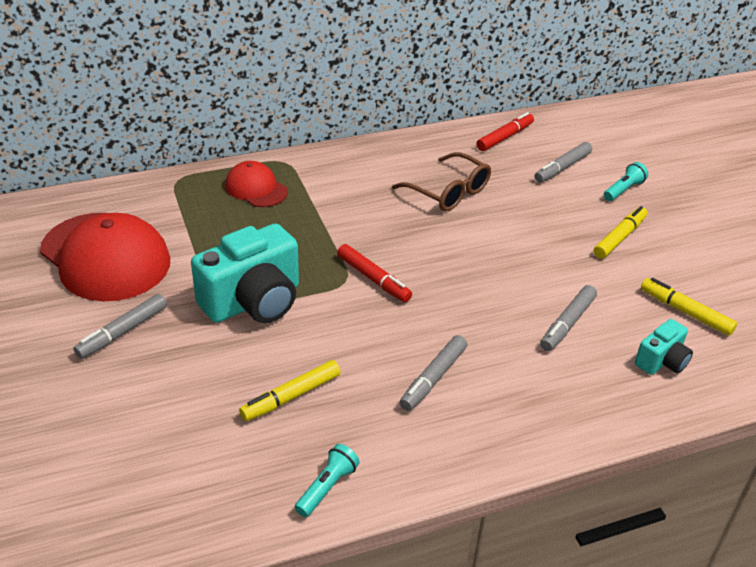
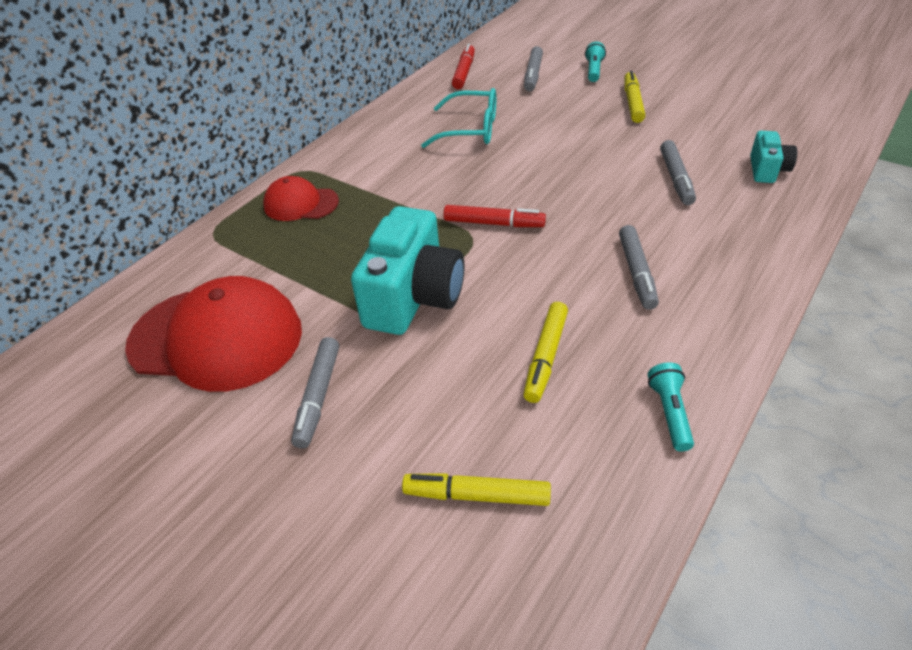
camera: 30 degrees left, 5 degrees up
(448, 192) = (470, 129): brown glasses -> turquoise glasses
(685, 312) = (737, 130): yellow marker -> yellow marker (477, 495)

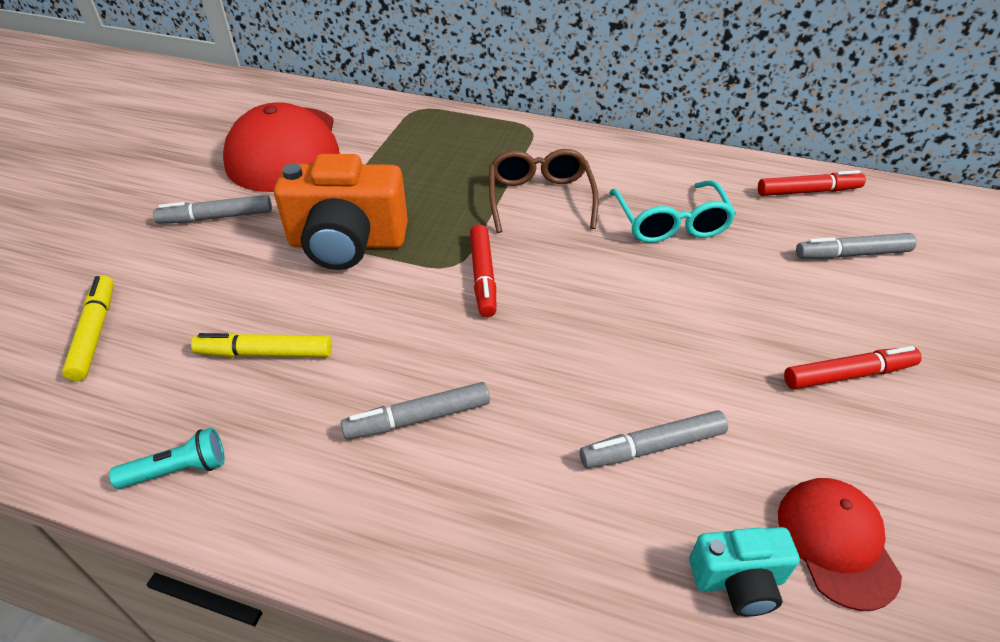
camera: 70 degrees right, 0 degrees up
(300, 204) = (475, 142): red cap -> red cap (836, 542)
(409, 181) = (540, 199): none -> brown glasses
(414, 297) = (347, 243): turquoise camera -> orange camera
(593, 70) = (919, 317): turquoise flashlight -> none
(632, 103) = (848, 375): yellow marker -> red marker

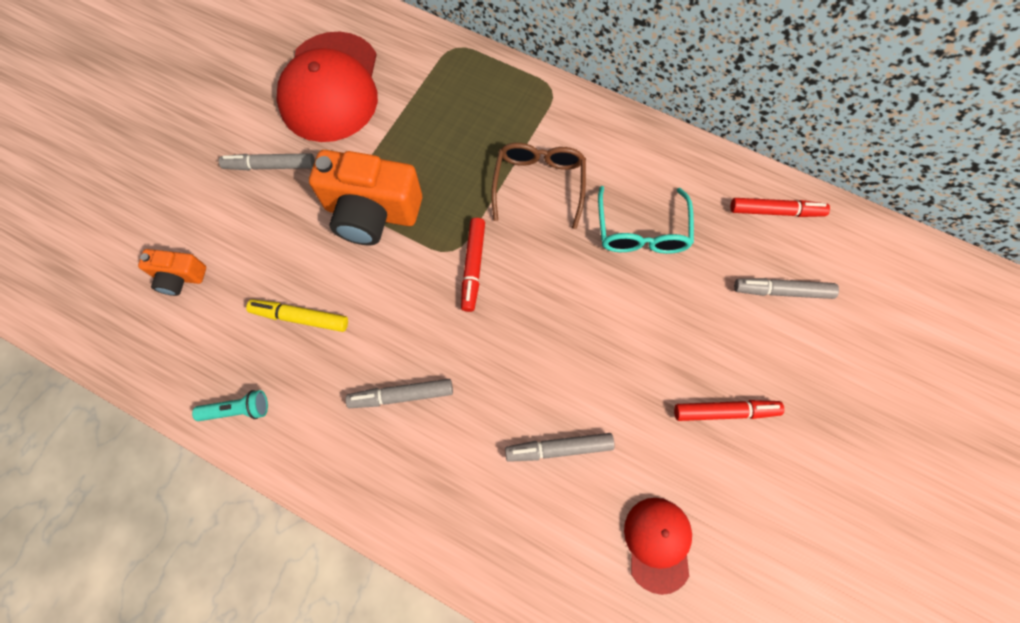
camera: 10 degrees right, 25 degrees up
(95, 333) = (179, 277): yellow marker -> orange camera
(738, 581) = (583, 558): turquoise camera -> none

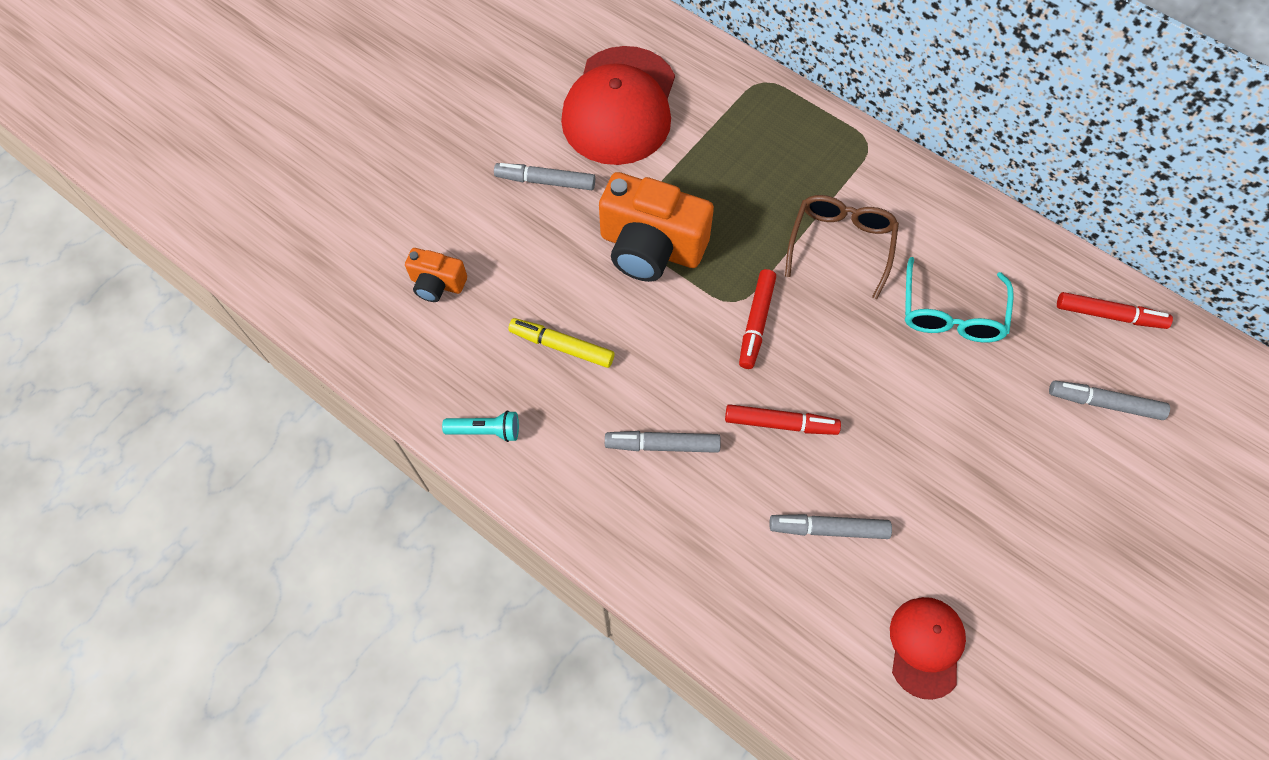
camera: 10 degrees right, 5 degrees down
(725, 411) = (1020, 522): red marker -> red marker (780, 423)

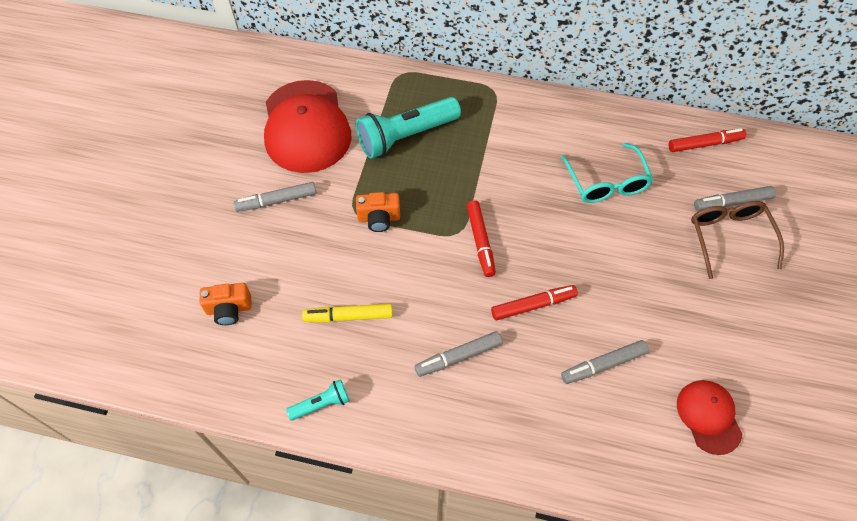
camera: 25 degrees left, 5 degrees down
(651, 247) = (379, 218): orange camera -> orange camera, size x0.51
(730, 161) = (405, 136): none -> turquoise flashlight
(840, 245) = (510, 165): brown glasses -> brown glasses (729, 238)

